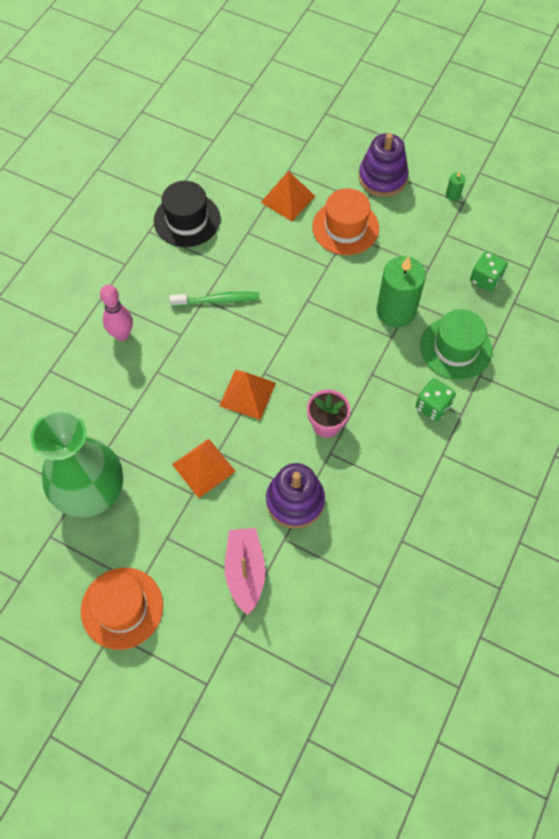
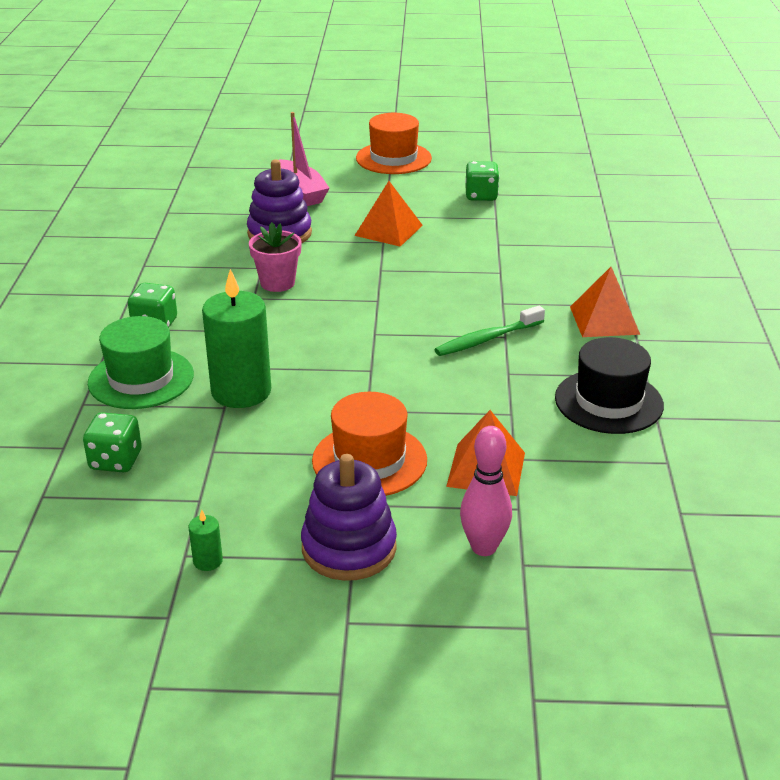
camera: 155 degrees right, 30 degrees down
(92, 493) = (481, 196): green vase -> green dice
(122, 334) = (569, 286): pink bowling pin -> pink bowling pin (483, 547)
(247, 394) = (384, 281): orange pyramid -> orange pyramid (604, 320)

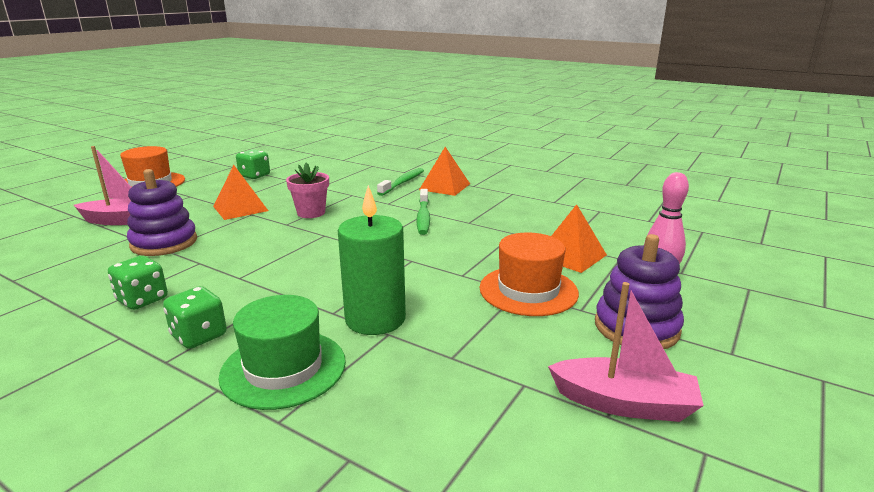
camera: 60 degrees left, 10 degrees down
(116, 461) = (414, 422): green dice -> green dice (142, 300)
(208, 561) = (624, 403): green candle -> pink boat
(277, 283) = (236, 262): pink flower pot -> pink flower pot (311, 213)
(580, 288) = (403, 182): none -> green toothbrush
(608, 402) = (528, 207): black hat -> none

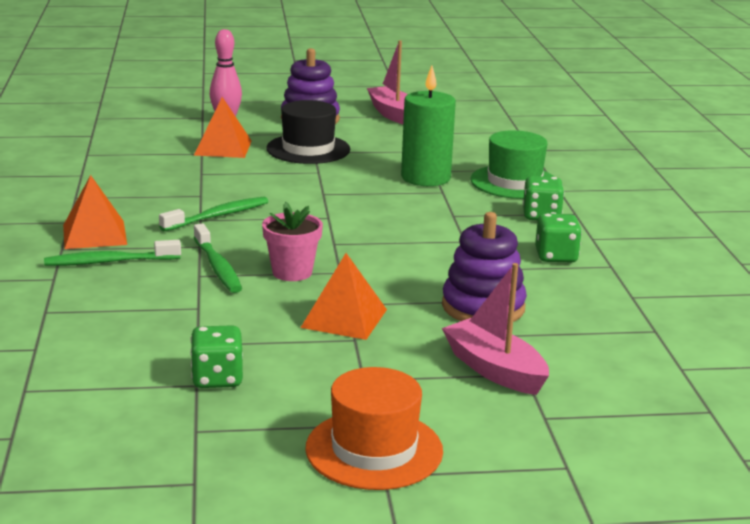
camera: 130 degrees left, 0 degrees up
(352, 200) = (217, 267): none -> green toothbrush
(528, 290) = (308, 149): orange hat -> black hat

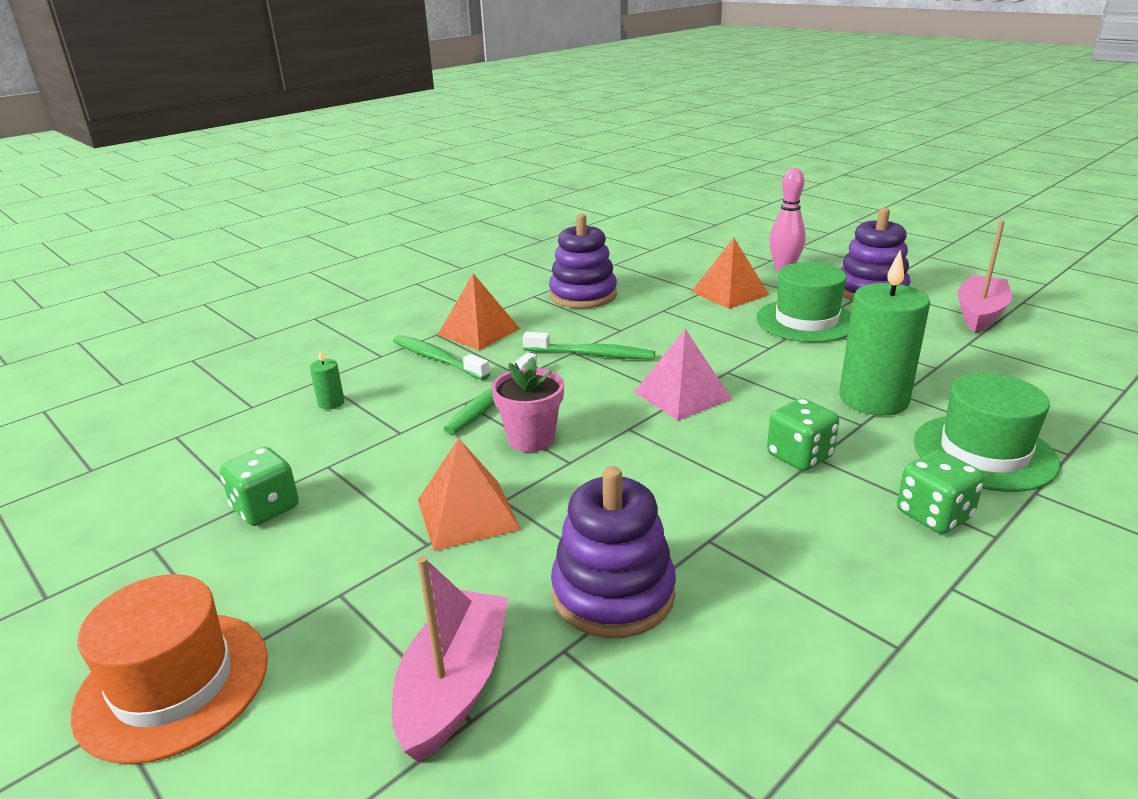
camera: 55 degrees right, 5 degrees up
(99, 318) = (331, 403): none -> green candle
(117, 183) = (583, 295): none -> purple stacking toy
(308, 149) = (806, 321): black hat -> green hat
(326, 215) = (682, 395): none -> pink pyramid
(556, 256) = (841, 583): green dice -> green dice (799, 456)

